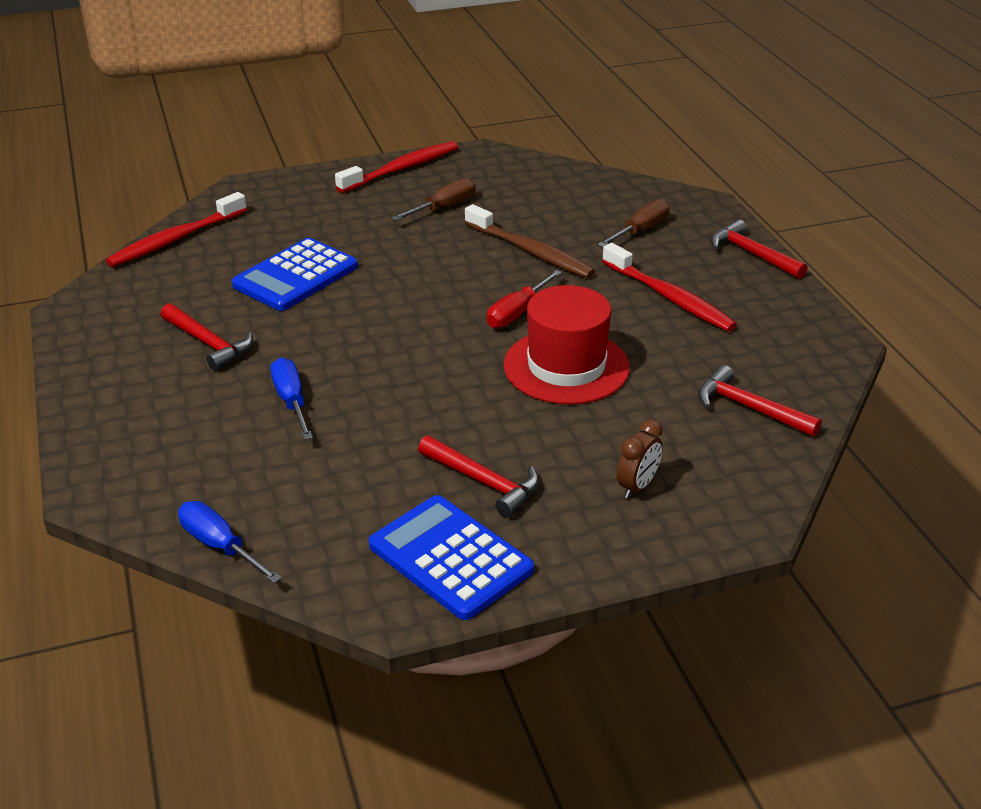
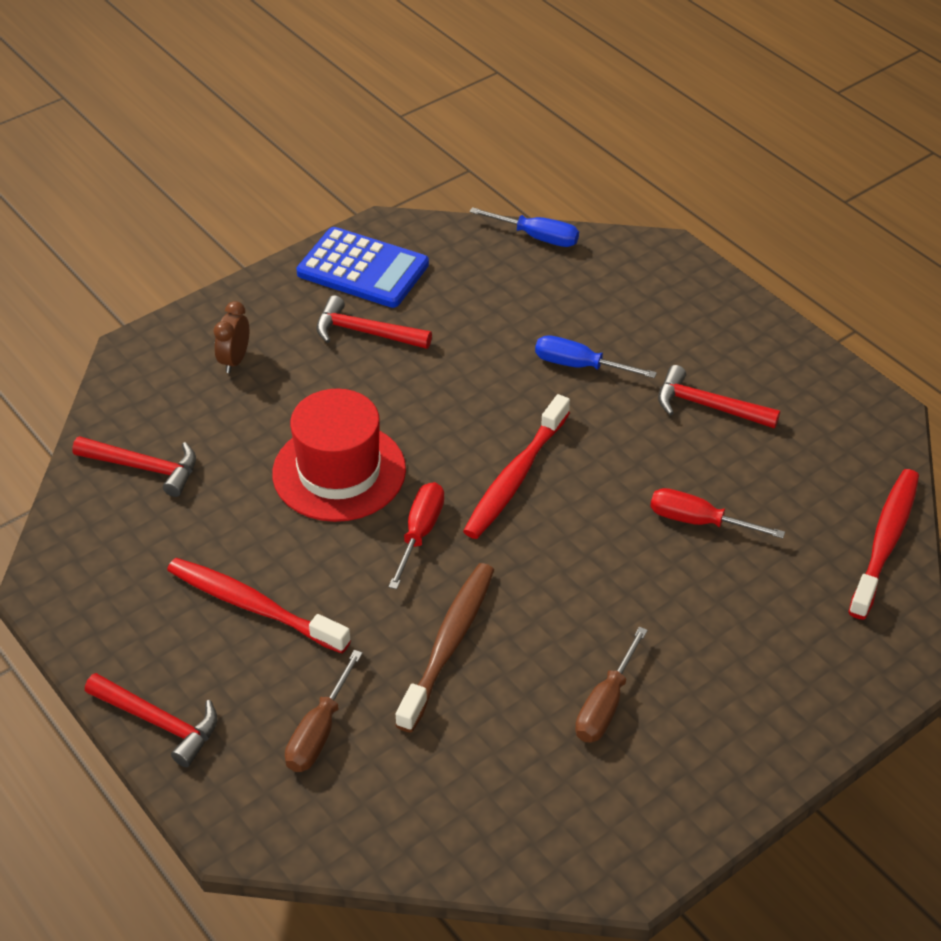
camera: 160 degrees right, 10 degrees up
(291, 400) = (578, 365): blue screwdriver -> blue screwdriver turned 150 degrees clockwise
(296, 276) = (697, 521): blue calculator -> red screwdriver
(401, 169) = (720, 783): red toothbrush -> red toothbrush (515, 477)
(531, 251) = (448, 644): brown toothbrush -> brown toothbrush turned 90 degrees clockwise

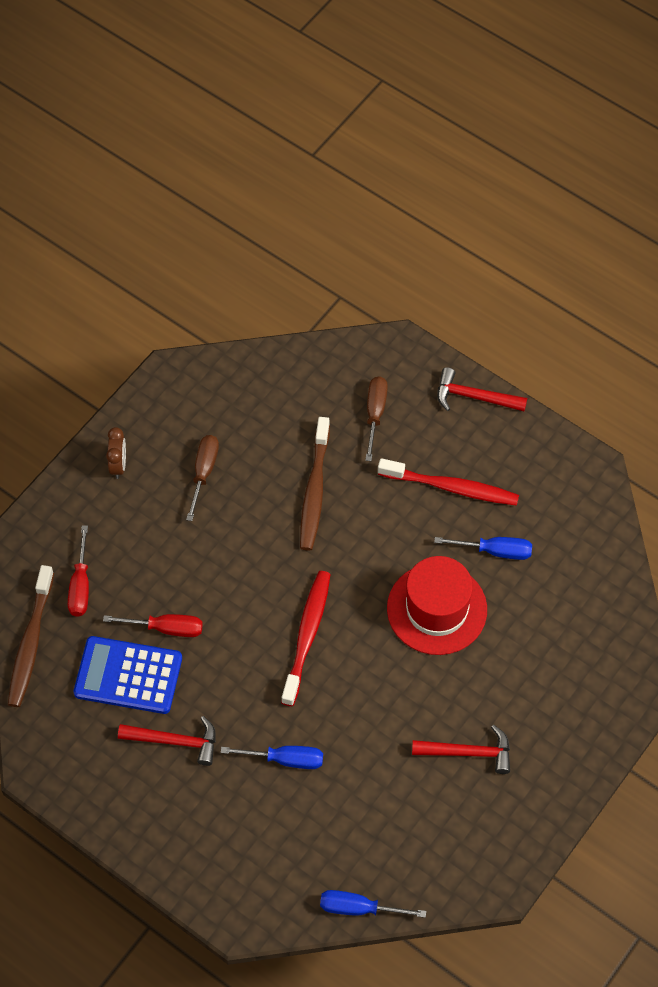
camera: 165 degrees right, 15 degrees up
(144, 468) = (578, 578): red hammer -> none
(232, 518) = (495, 551): none -> blue screwdriver
(235, 360) = (560, 696): brown clock -> brown clock (118, 465)
(363, 269) = (498, 827): blue calculator -> blue calculator (128, 676)
(420, 532) = (360, 571): red screwdriver -> red screwdriver (80, 586)
(885, 542) = (31, 643): red toothbrush -> brown toothbrush

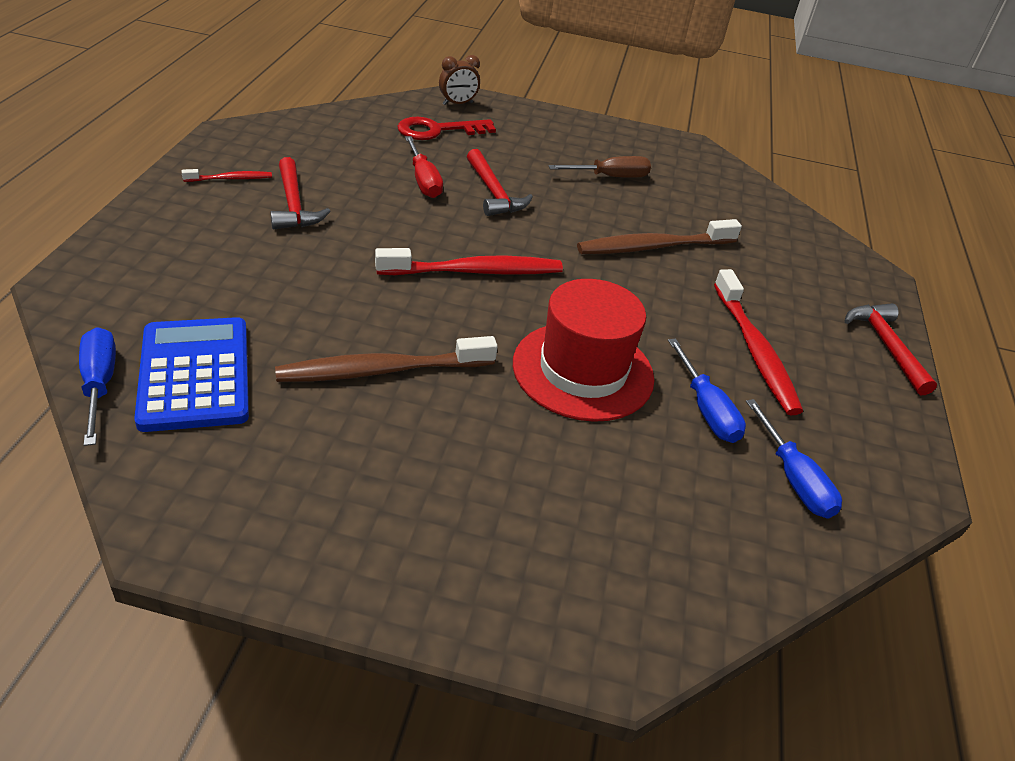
camera: 60 degrees right, 20 degrees down
(31, 643) = (362, 114): brown toothbrush -> brown toothbrush (382, 370)
(80, 586) = (437, 130): red screwdriver -> red key
(118, 465) = (576, 132): brown clock -> brown clock (457, 103)
(118, 782) = (230, 179): none -> red toothbrush
(128, 676) = (356, 167): blue calculator -> blue calculator (194, 374)
(286, 759) = (304, 283): blue screwdriver -> blue screwdriver (794, 479)
(375, 413) = (783, 273): brown screwdriver -> none
(469, 752) = (387, 448): red hammer -> red hammer (493, 193)

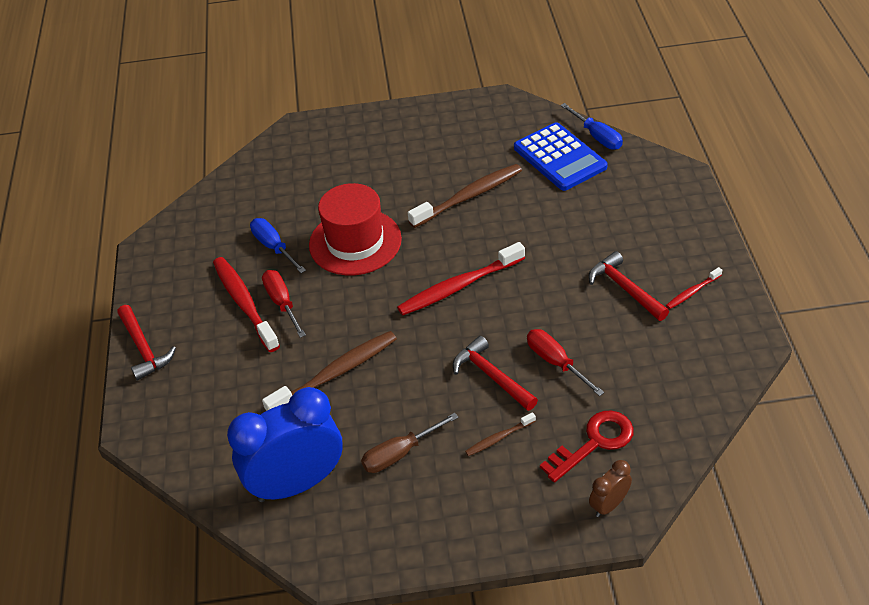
camera: 170 degrees right, 5 degrees up
(516, 157) = (499, 438): none -> brown toothbrush
(704, 333) = (282, 302): none -> red screwdriver
(710, 190) = (297, 484): none -> blue clock
(794, 479) = (219, 225): blue screwdriver -> none

